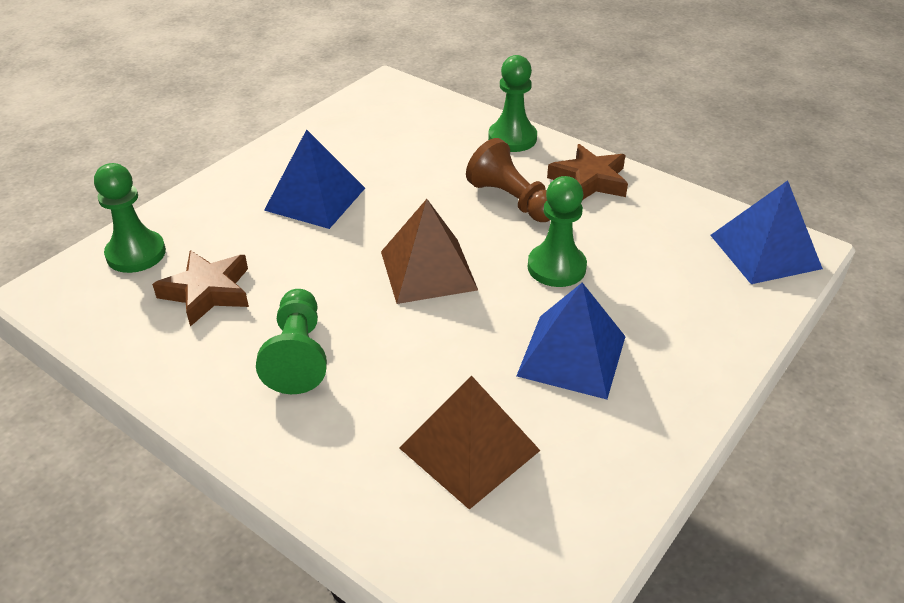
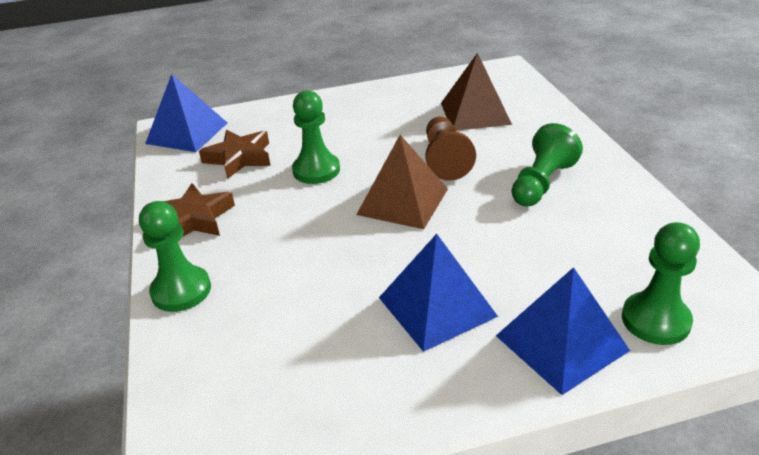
camera: 140 degrees left, 5 degrees down
(207, 292) = (592, 252): brown star -> brown star (239, 158)
(512, 200) = (274, 228): brown pawn -> brown pawn (445, 160)
(572, 356) = (374, 128): blue pyramid -> blue pyramid (561, 342)

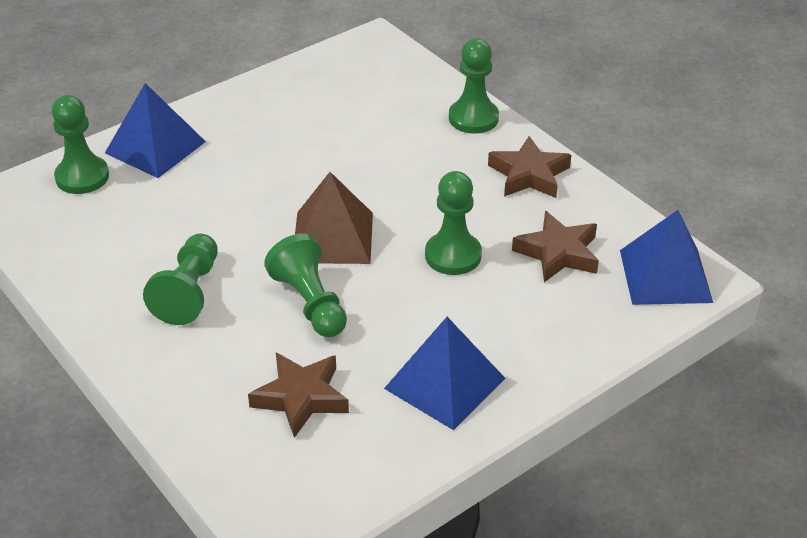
camera: 155 degrees right, 5 degrees up
(437, 306) = (257, 151): blue pyramid -> blue pyramid (445, 383)
(445, 160) = (310, 303): brown pawn -> green pawn
(475, 113) = (301, 398): brown pyramid -> brown star

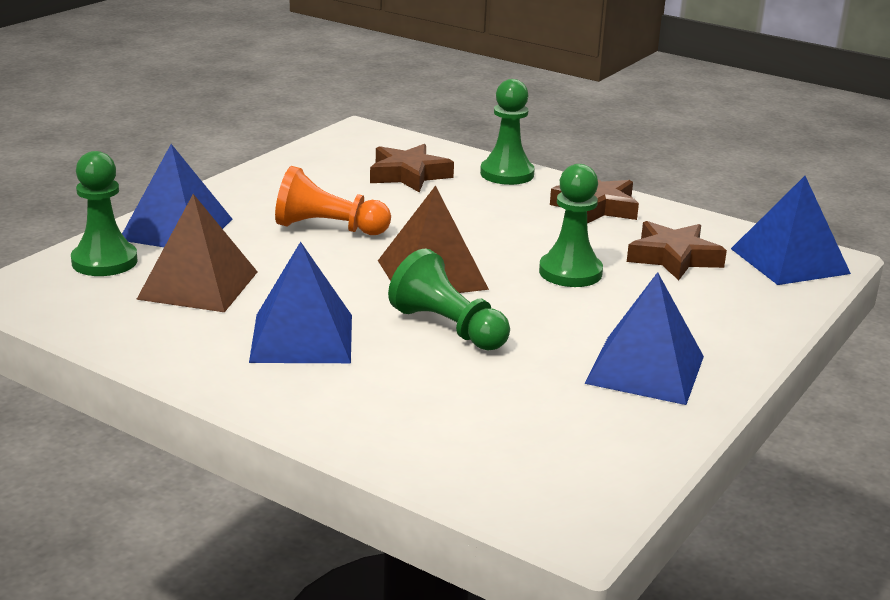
camera: 20 degrees left, 15 degrees down
(139, 217) = (198, 285): none -> brown pyramid
(189, 292) = (302, 338): green pawn -> blue pyramid
(278, 165) = (328, 228): none -> orange pawn
(301, 398) = (499, 405): brown star -> brown star (409, 175)

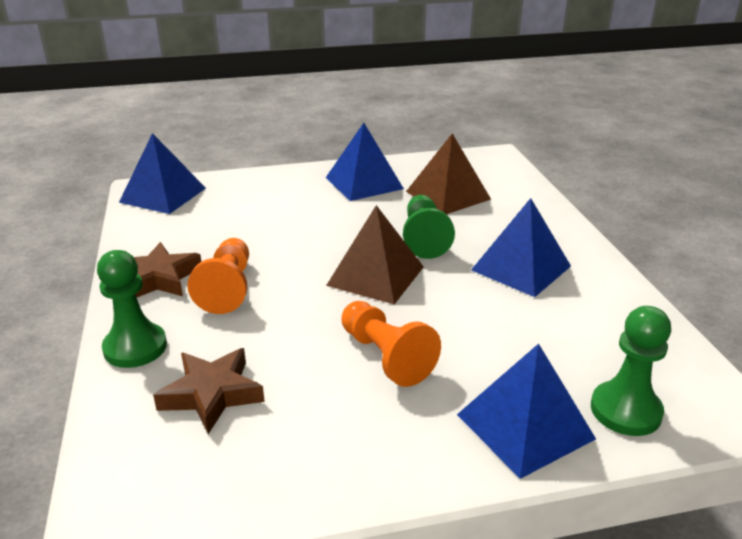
camera: 135 degrees left, 5 degrees up
(198, 285) = (557, 342): brown pyramid -> brown pyramid (448, 195)
(530, 220) = (227, 288): none -> orange pawn
(570, 272) = (290, 240): green pawn -> none
(673, 258) = (213, 222): brown star -> none

